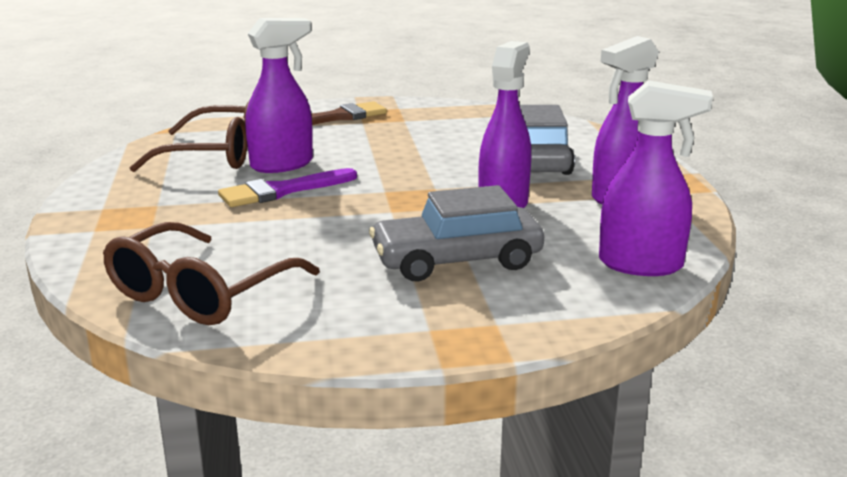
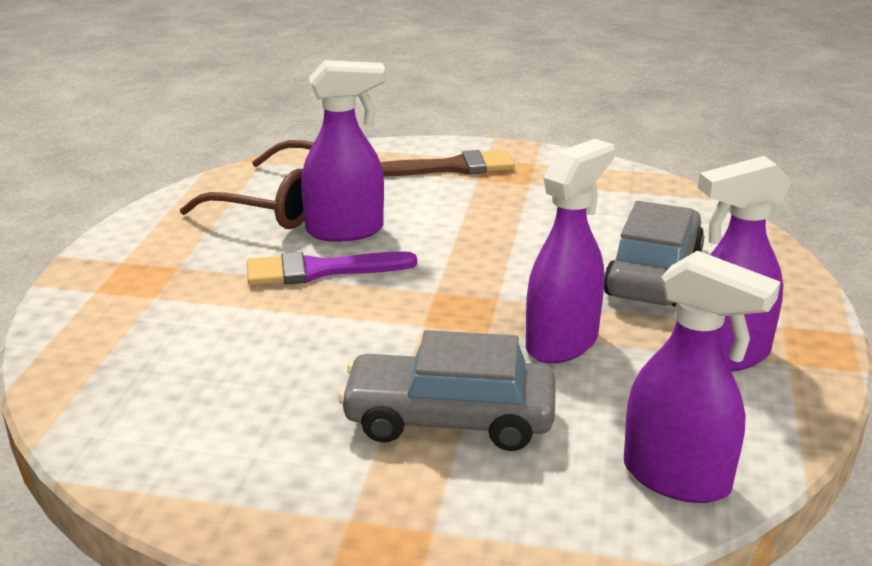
camera: 20 degrees right, 5 degrees up
(200, 293) = (141, 405): brown glasses -> none

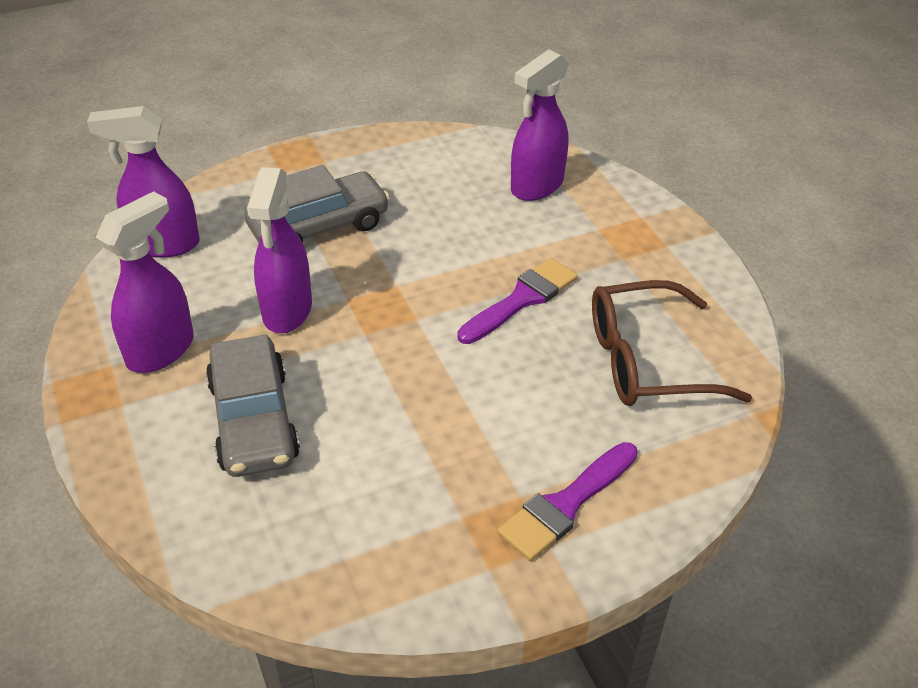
camera: 145 degrees right, 15 degrees up
(346, 231) = (555, 352): purple spray bottle -> purple spray bottle (536, 186)
(453, 167) = (565, 505): brown brush -> purple brush

